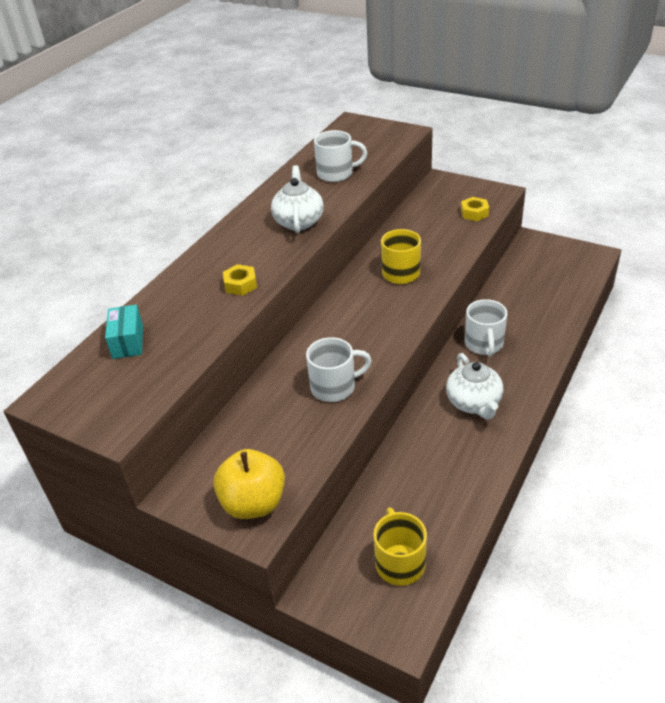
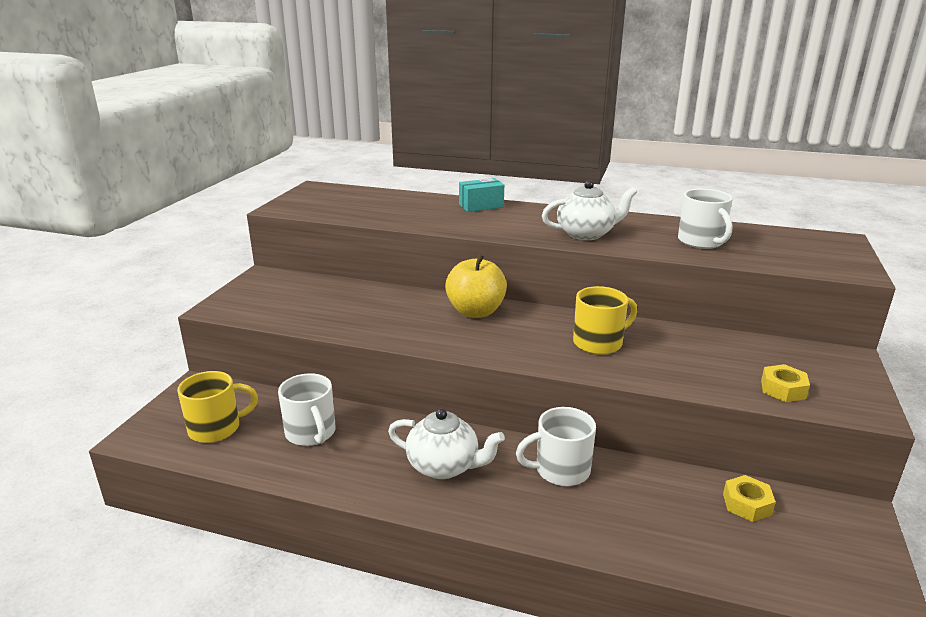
camera: 75 degrees right, 15 degrees down
(128, 342) = (379, 198): turquoise box -> turquoise box (481, 206)
(240, 284) = (466, 223): yellow nut -> yellow nut (747, 504)
(253, 503) = (246, 303): yellow apple -> yellow apple (475, 312)
(334, 387) = (388, 323): white mug -> white mug (311, 433)
(474, 403) = (444, 466): white teapot -> white teapot turned 135 degrees counterclockwise

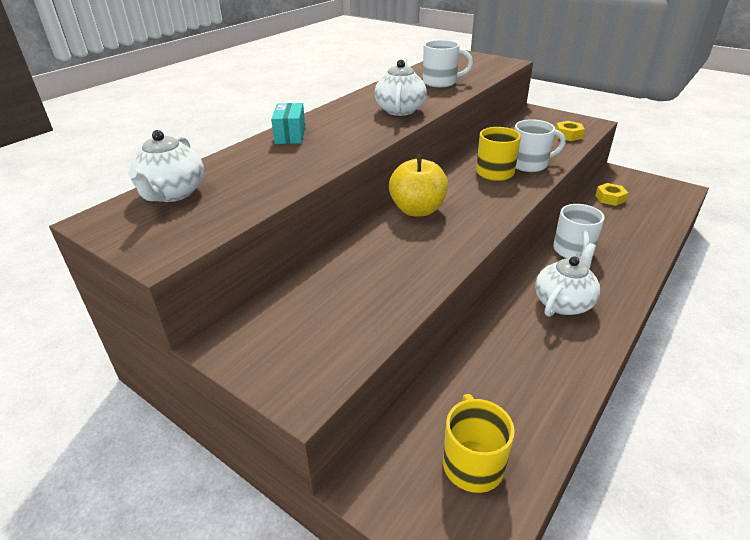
camera: 70 degrees left, 10 degrees up
(311, 433) = (500, 379): white mug -> white mug (530, 164)
(357, 195) = (172, 193): none -> white teapot

